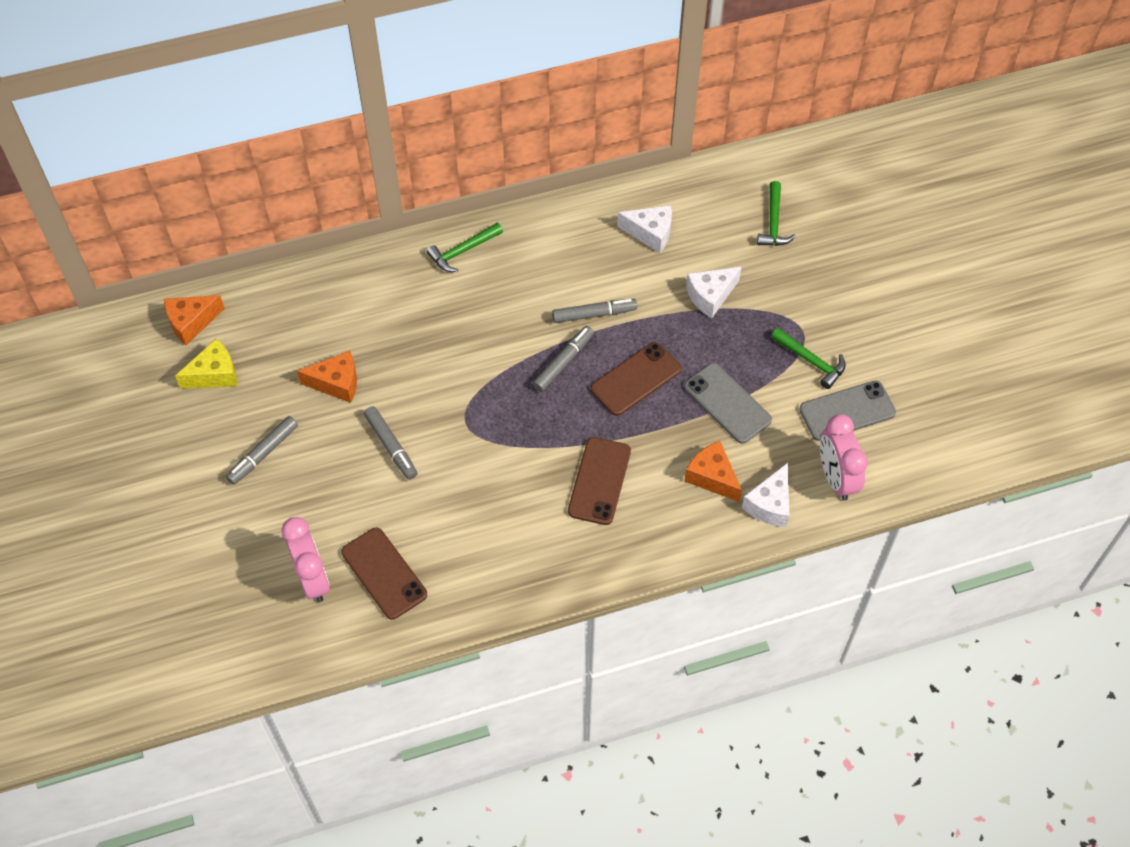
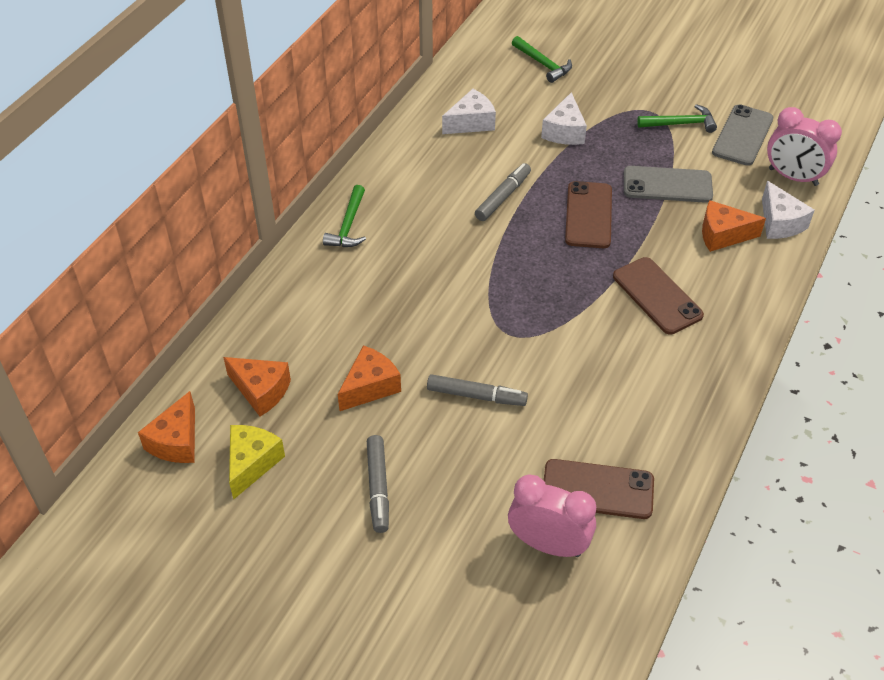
camera: 45 degrees left, 10 degrees down
(272, 329) = (261, 391): none -> orange cheese
(563, 362) = (524, 241): grey marker -> none

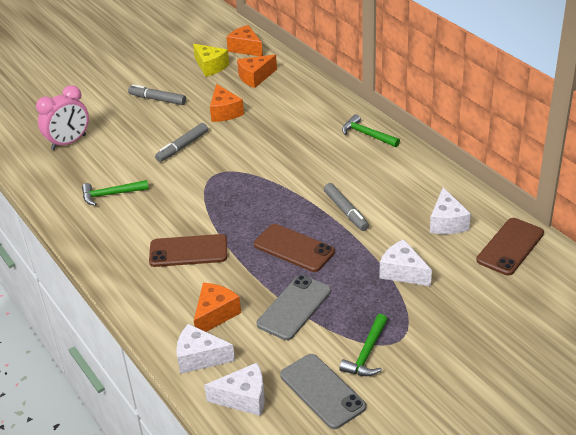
camera: 120 degrees right, 10 degrees down
(543, 64) = (511, 294): green hammer -> green hammer (111, 194)
(597, 489) = (79, 170): brown phone -> brown phone (510, 247)
(793, 177) = (244, 398): pink clock -> white cheese

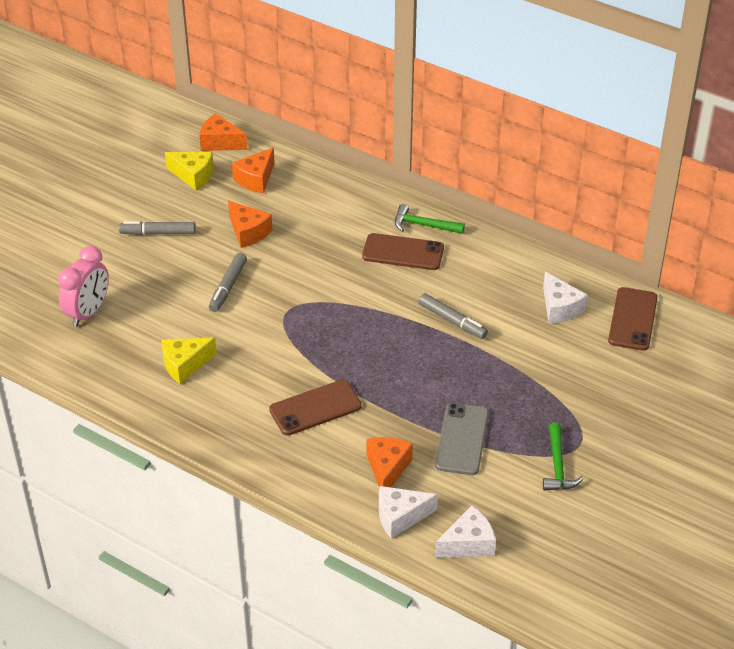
camera: 25 degrees left, 5 degrees up
(111, 194) = (185, 365): green hammer -> yellow cheese
(294, 248) = (423, 376): brown phone -> brown phone (403, 252)
(322, 391) = (537, 515): grey phone -> none
(402, 272) = (545, 373): white cheese -> none

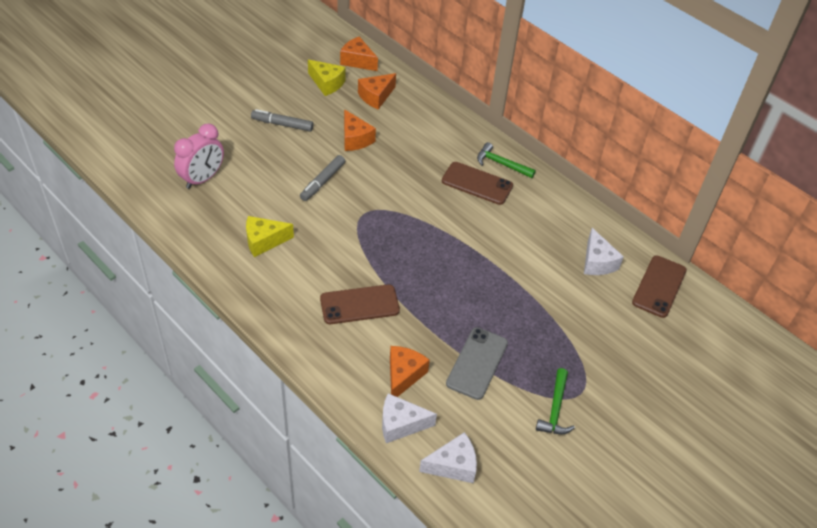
camera: 10 degrees right, 5 degrees up
(452, 321) = (501, 253): grey marker -> none

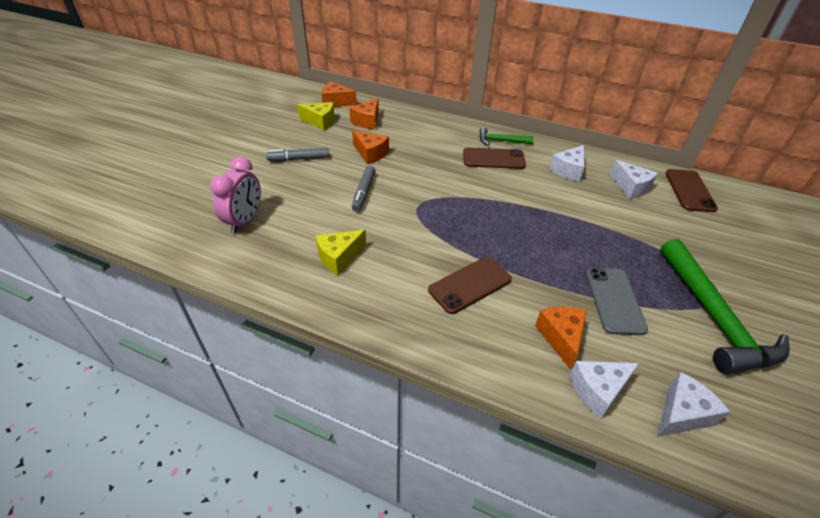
camera: 20 degrees left, 5 degrees down
(546, 222) = (568, 170): none -> white cheese
(555, 409) = (713, 316): green hammer -> green hammer, size x2.03

